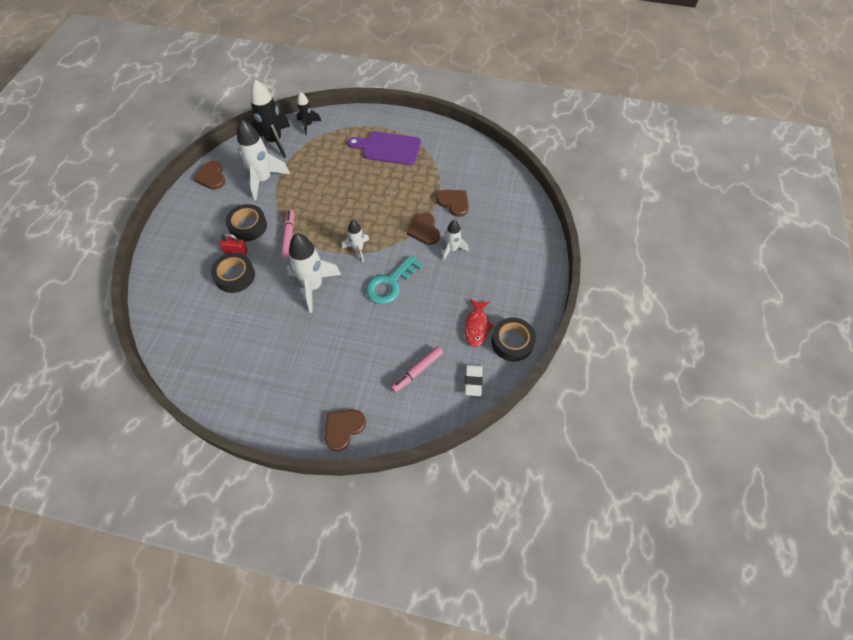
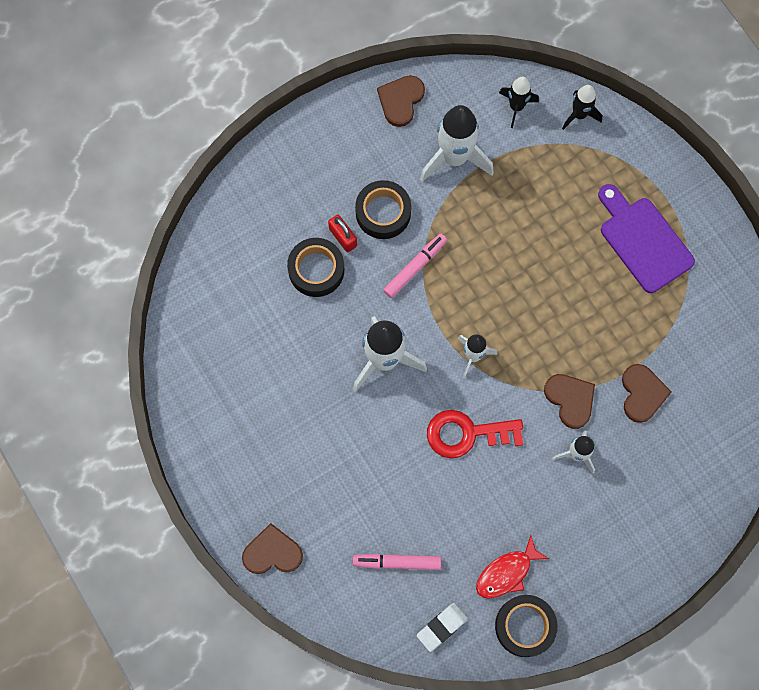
camera: 45 degrees right, 15 degrees up
(274, 141) = (516, 107): black rocket -> black rocket, size x0.56
(390, 284) = (466, 434): turquoise key -> red key
(424, 230) = (570, 399): brown heart -> brown heart turned 120 degrees clockwise

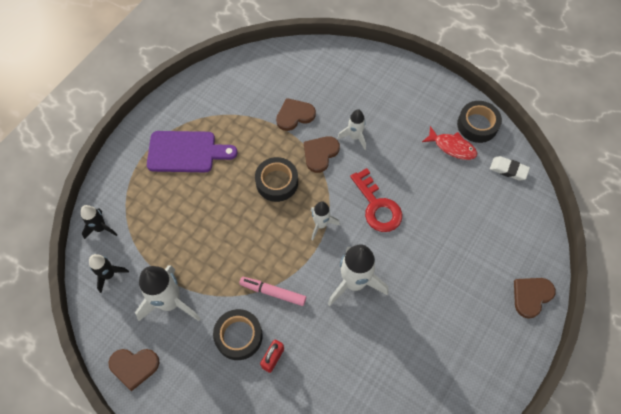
camera: 115 degrees left, 10 degrees down
(272, 552) = (531, 296): brown heart -> brown heart turned 75 degrees clockwise
(316, 270) = (309, 366): black tape -> black tape (277, 182)
(397, 562) = (486, 212): pink marker -> none
(643, 241) = (186, 152): purple cutting board -> purple cutting board turned 120 degrees counterclockwise

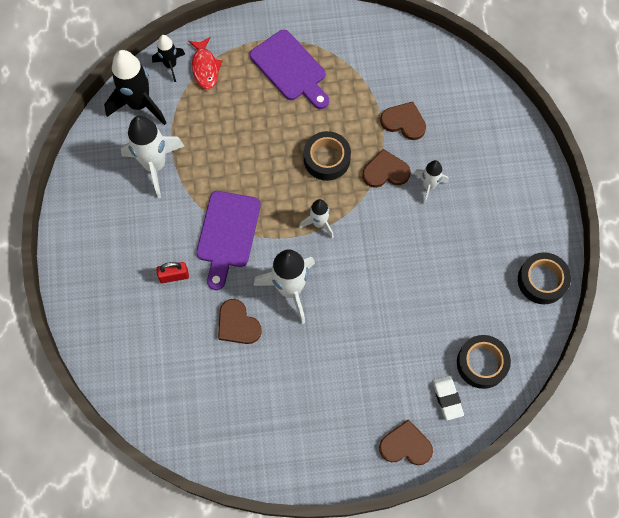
camera: 50 degrees right, 5 degrees up
(109, 275) = (139, 104): black rocket -> black rocket, size x1.78
(134, 366) = (86, 183): brown heart -> brown heart (237, 324)
(238, 336) = (170, 237): black tape -> black tape (481, 363)
(273, 292) = (227, 234): pink marker -> purple cutting board
(377, 206) = (377, 255): red key -> none
(452, 147) = (496, 275): red fish -> red fish (205, 68)
(508, 170) = (518, 341): white eraser -> white eraser (447, 398)

